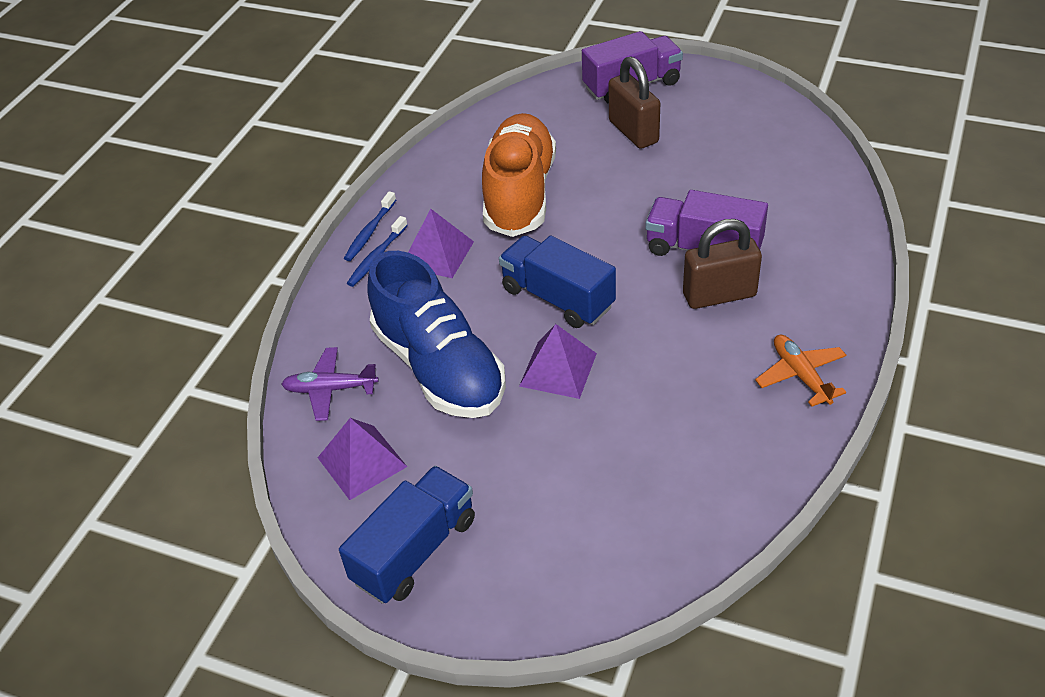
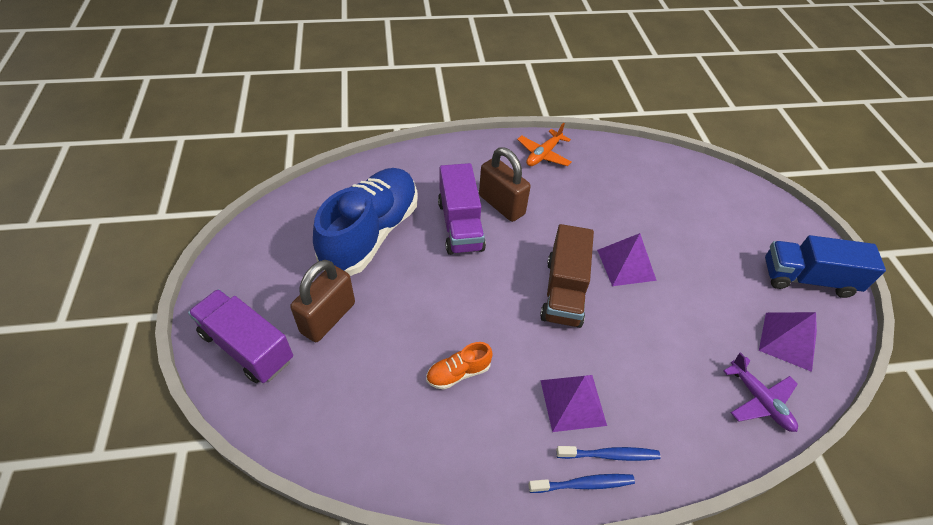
camera: 125 degrees left, 5 degrees up
(439, 367) = (680, 335): blue shoe -> blue shoe (371, 233)
(520, 193) = (458, 373): orange shoe -> orange shoe, size x0.41
(557, 298) = (564, 291): blue truck -> brown truck

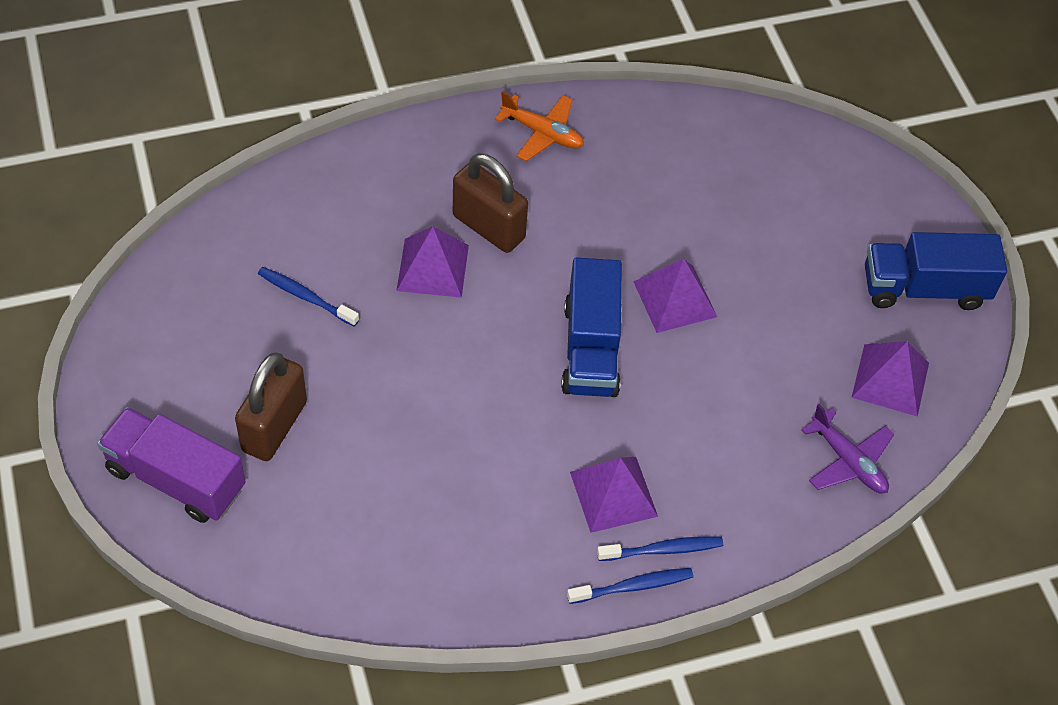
camera: 10 degrees left, 5 degrees up
(371, 233) = (305, 297): blue shoe -> blue toothbrush
(458, 373) = (463, 476): orange shoe -> none
(460, 225) = (432, 268): purple truck -> purple pyramid
(543, 154) = (542, 133): orange plane -> orange plane turned 90 degrees counterclockwise
(564, 291) = (590, 349): brown truck -> blue truck

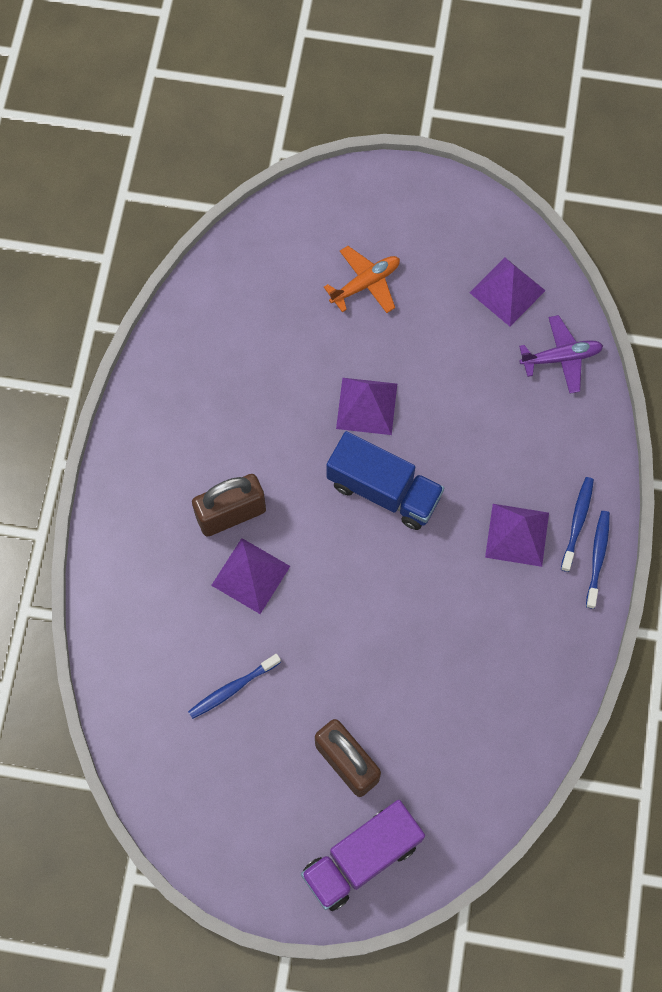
camera: 60 degrees left, 15 degrees up
(542, 133) = (155, 427): orange plane -> orange plane (365, 283)
(924, 288) = (440, 223): blue truck -> none

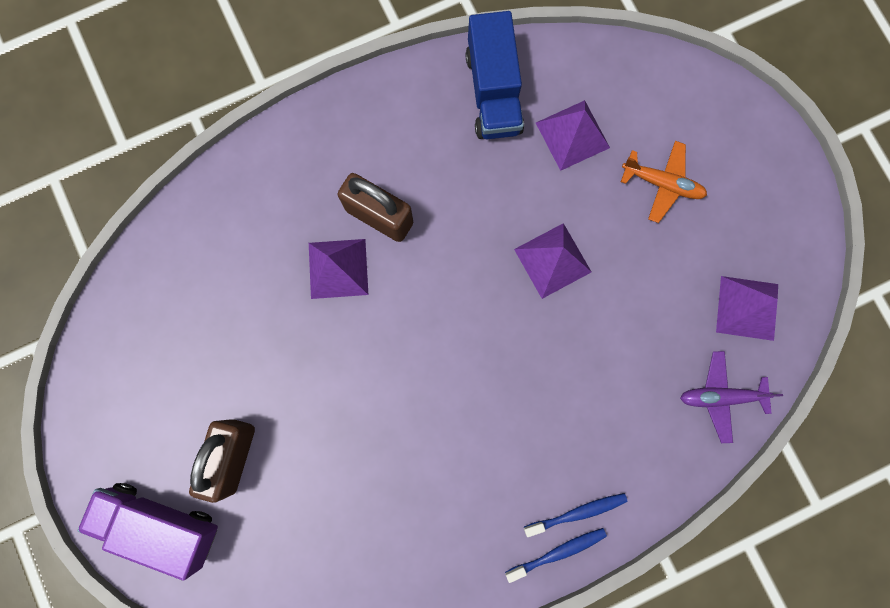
camera: 55 degrees right, 10 degrees up
(232, 688) = (234, 320): blue toothbrush -> none
(384, 490) = (488, 326): blue truck -> blue truck (493, 92)
(517, 535) = (528, 467): purple pyramid -> purple pyramid (572, 135)
(561, 357) = (720, 396): purple plane -> purple plane turned 135 degrees clockwise

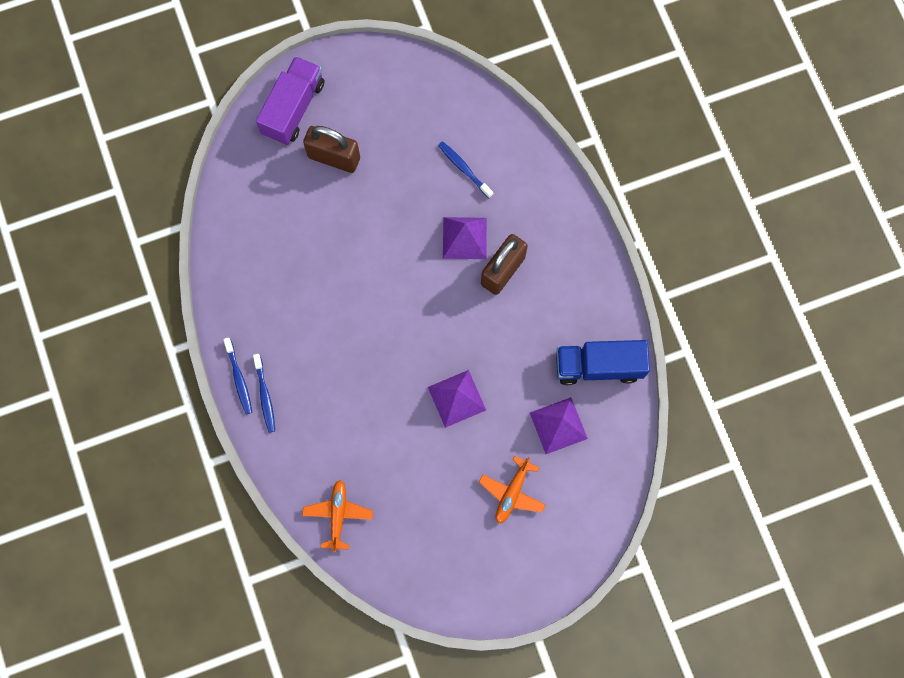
camera: 95 degrees right, 5 degrees down
(242, 277) = (464, 169): none -> blue toothbrush
(720, 396) = (338, 515): purple plane -> orange plane
(747, 308) = (405, 546): purple pyramid -> none

